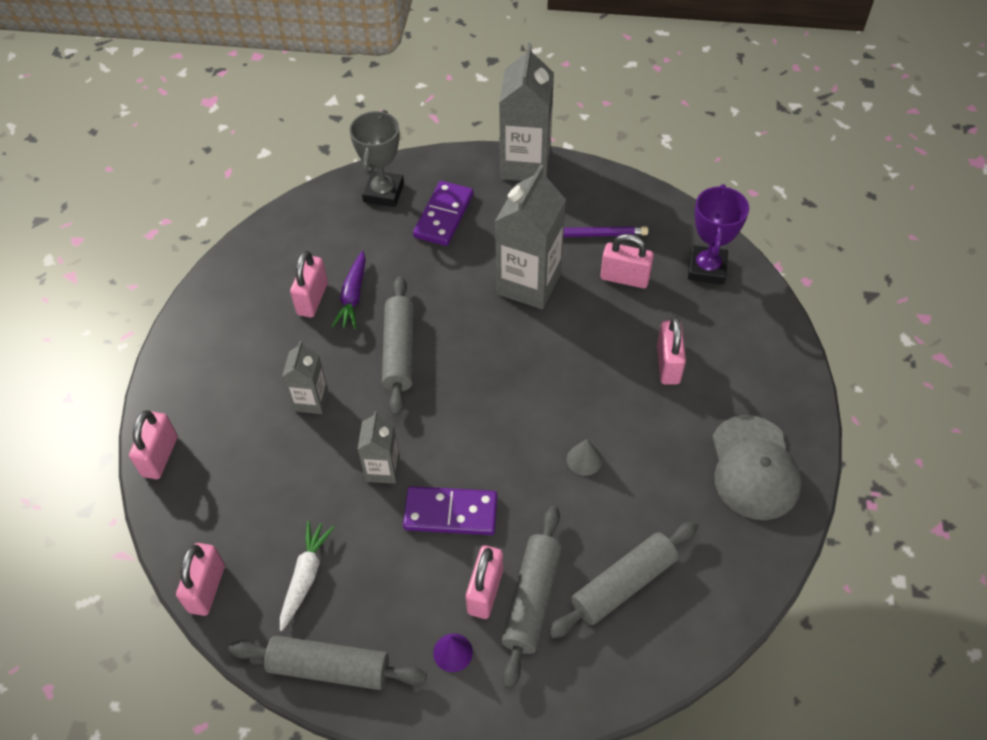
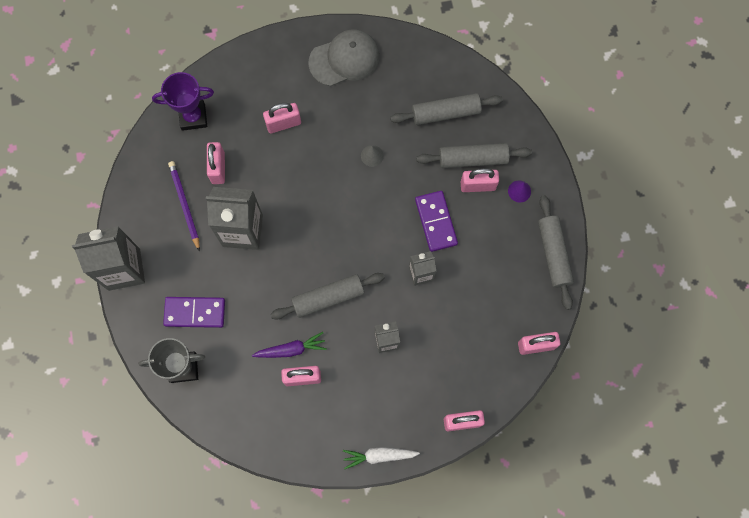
camera: 110 degrees left, 20 degrees up
(305, 577) = (507, 290): white carrot -> white carrot (379, 456)
(623, 584) = (445, 113): grey rolling pin -> grey rolling pin turned 45 degrees counterclockwise

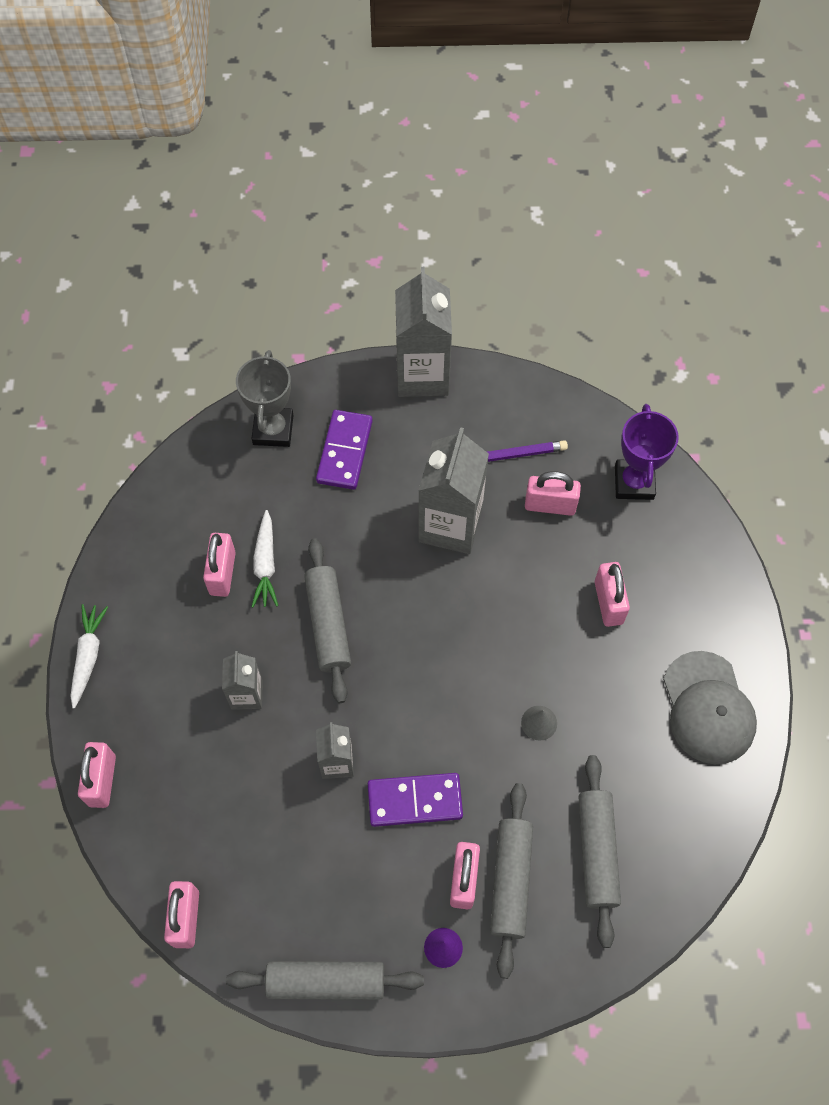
camera: 100 degrees right, 10 degrees down
(291, 349) = (265, 564): purple carrot -> white carrot

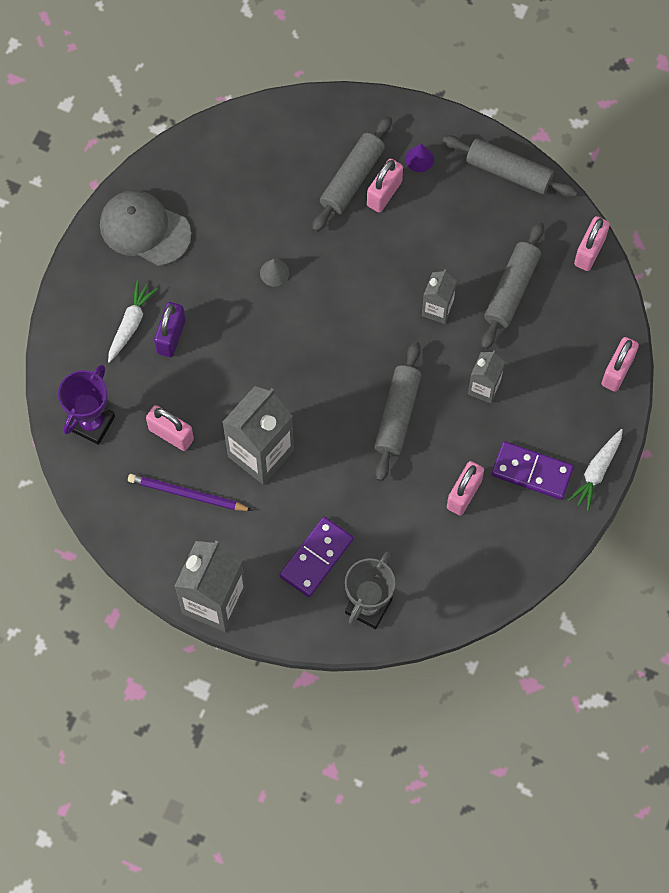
camera: 155 degrees left, 5 degrees up
(265, 564) = (426, 486): white carrot -> white carrot (130, 324)
(415, 801) = (393, 258): purple domino -> purple domino (532, 471)
(596, 852) = (282, 171): grey rolling pin -> grey rolling pin (511, 290)
(608, 602) = (171, 336): pink padlock -> purple padlock
(708, 708) = (144, 229): grey cap -> grey cap turned 75 degrees counterclockwise

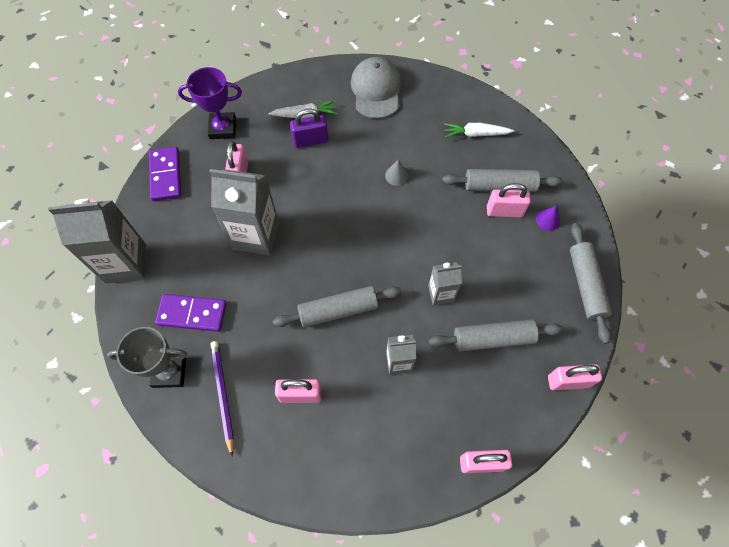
camera: 60 degrees right, 5 degrees down
(187, 494) = (200, 207): purple pencil -> purple pencil (222, 395)
(532, 471) = (350, 439): purple domino -> purple domino (166, 175)
(597, 471) = (381, 496): white carrot -> white carrot (475, 134)

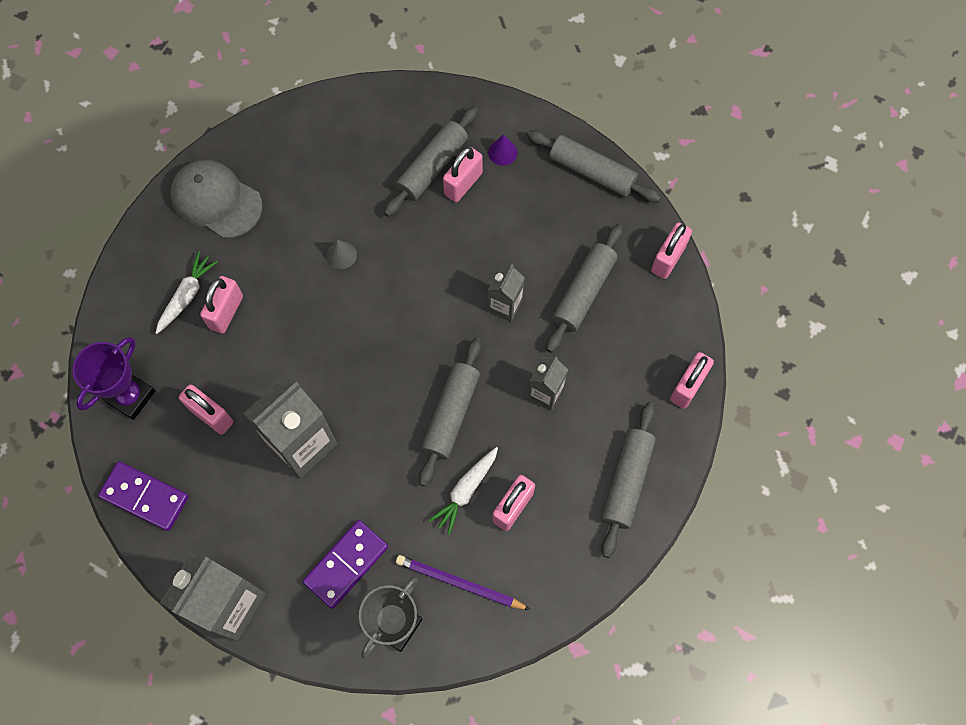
camera: 55 degrees left, 5 degrees up
(310, 140) = (226, 312): purple padlock -> pink padlock
(374, 465) = (626, 481): none -> grey rolling pin
(475, 134) = (354, 143): white carrot -> white carrot (466, 491)

